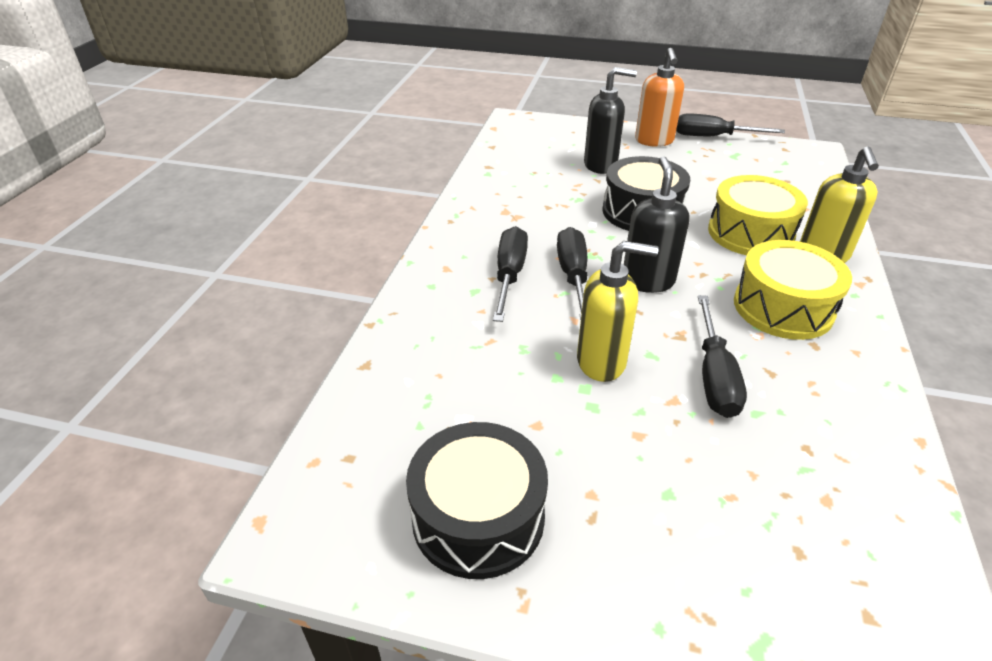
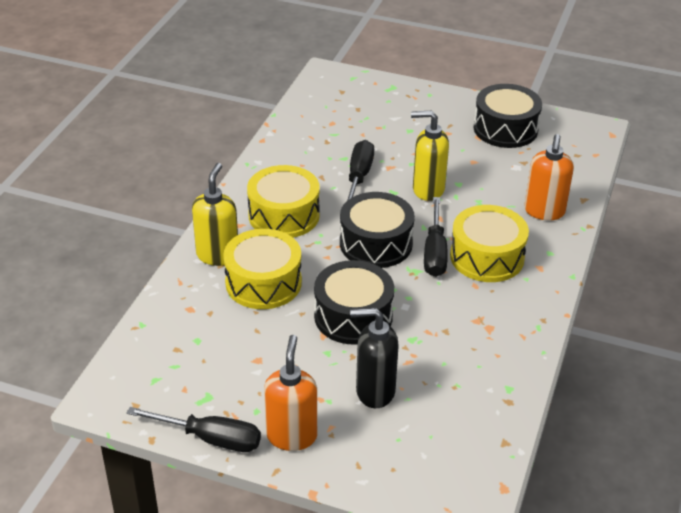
camera: 175 degrees left, 0 degrees up
(429, 340) = (544, 211): none -> orange soap dispenser
(509, 275) = (487, 257): black screwdriver -> yellow drum
(647, 281) = (376, 243): black soap dispenser -> black drum

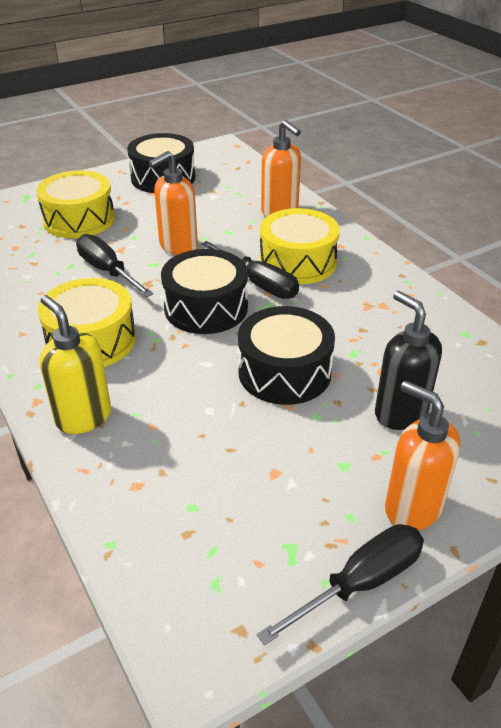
camera: 50 degrees left, 0 degrees up
(263, 283) = (167, 406): yellow drum -> yellow drum (79, 219)
(374, 391) = (400, 413): black soap dispenser -> black soap dispenser turned 105 degrees clockwise
(427, 190) = (178, 246): yellow soap dispenser -> orange soap dispenser

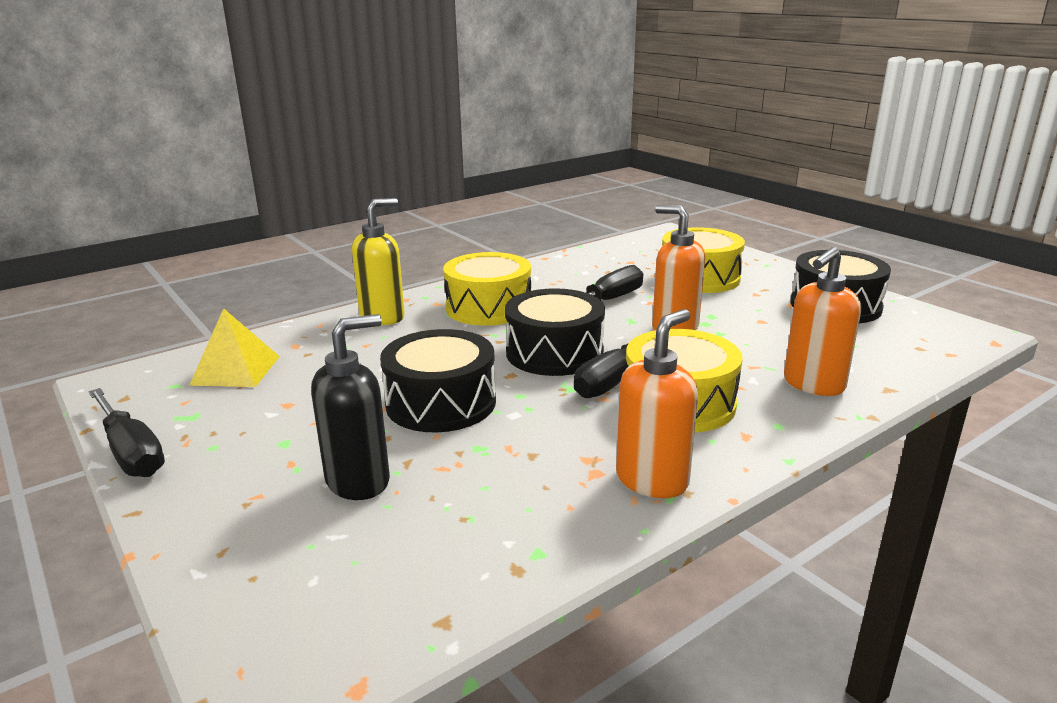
camera: 85 degrees right, 15 degrees down
(190, 530) = (236, 370): none -> yellow pyramid
(412, 508) = (205, 485): orange soap dispenser -> orange soap dispenser (652, 480)

